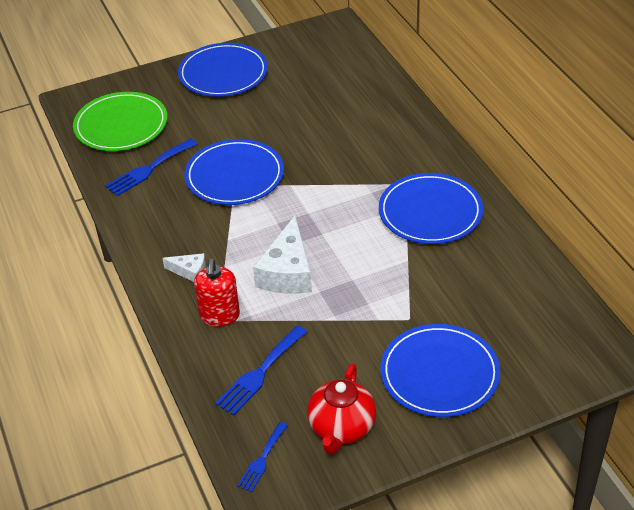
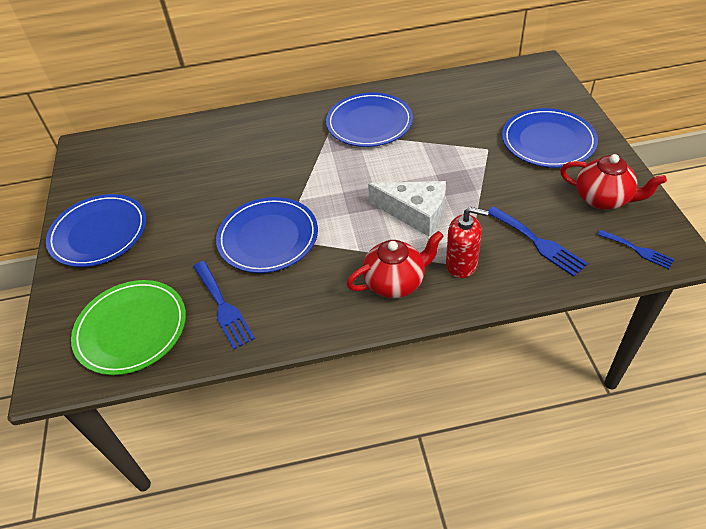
camera: 75 degrees left, 5 degrees up
(190, 271) = (395, 282): white cheese -> red teapot

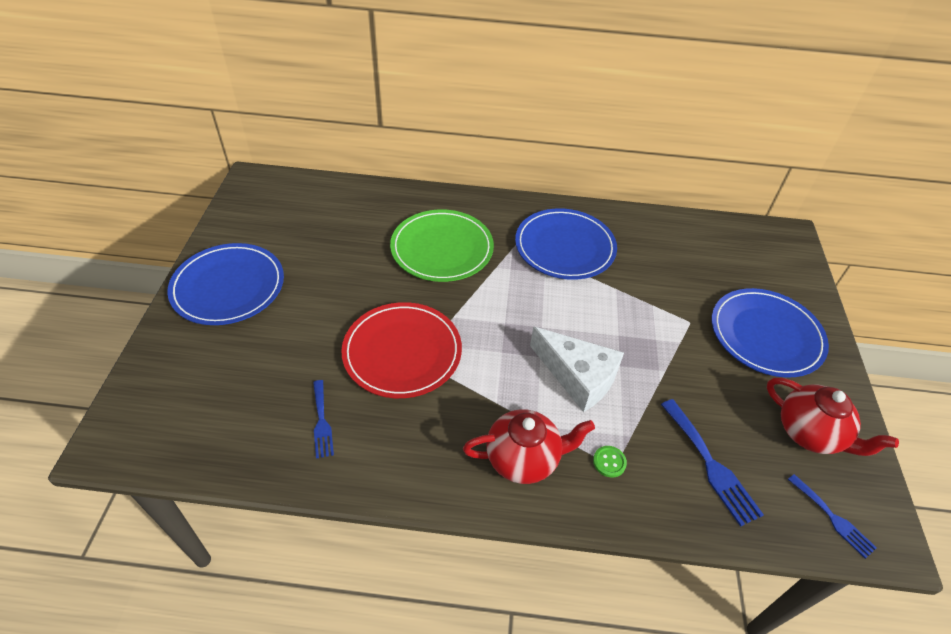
camera: 10 degrees right, 0 degrees up
(131, 329) = (215, 414): green plate -> green plate (442, 248)
(223, 307) = (321, 422): blue fork -> blue fork, size x0.64
(268, 237) = (402, 352): blue plate -> red plate
(461, 264) = (609, 462): red soap dispenser -> green button

